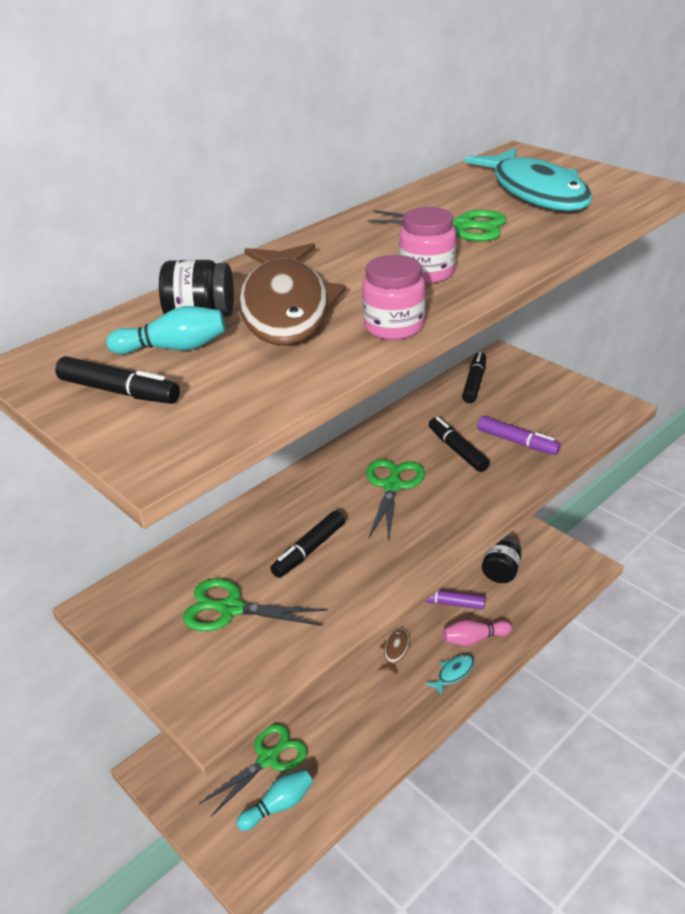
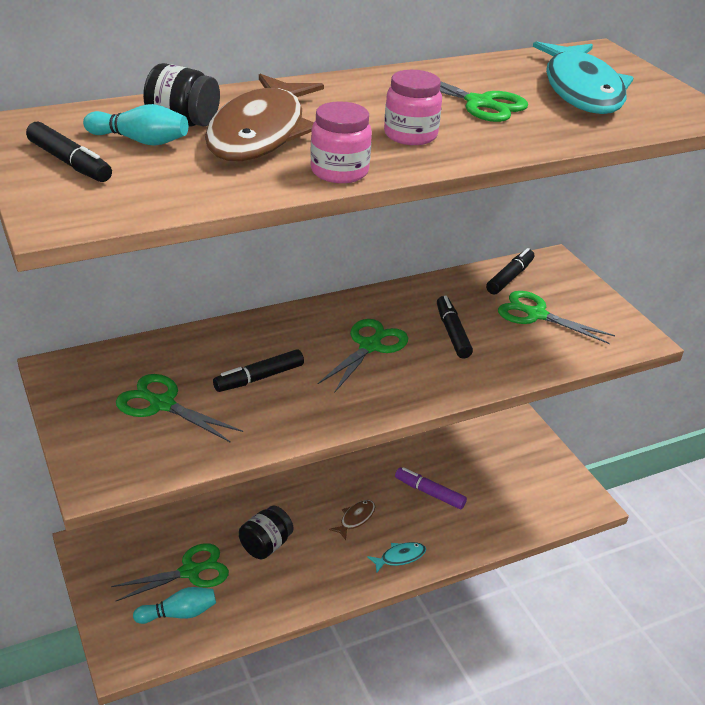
camera: 15 degrees right, 0 degrees up
(474, 639) = (437, 533): pink bowling pin -> none
(501, 571) = (498, 481): black jar -> black jar (265, 545)
(517, 442) = (516, 342): purple marker -> none
(518, 411) = (536, 315): none -> green scissors

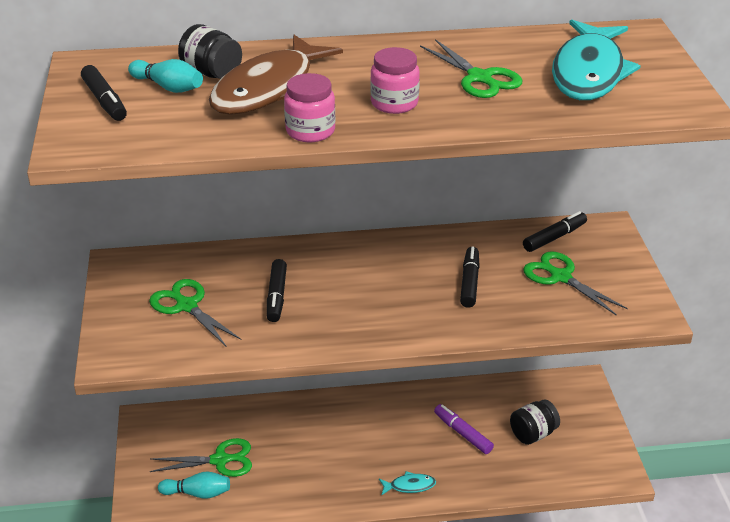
camera: 20 degrees right, 0 degrees up
(259, 378) = (276, 296): black marker -> black marker turned 75 degrees counterclockwise
(265, 545) = (293, 451): black jar -> black jar (533, 434)
(355, 519) = (383, 443): brown fish -> none
(370, 346) = (387, 283): green scissors -> none

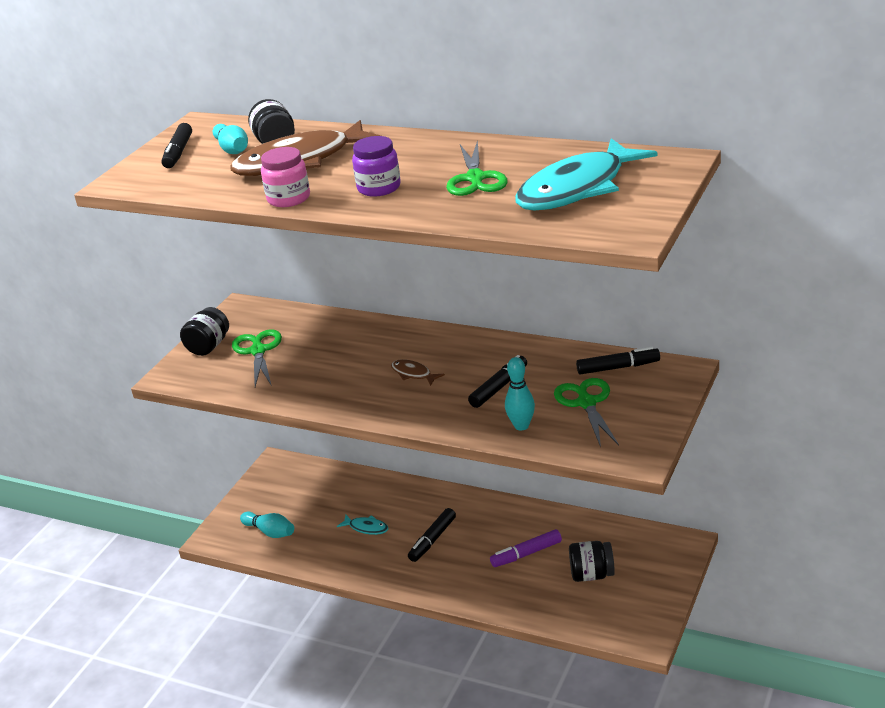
camera: 35 degrees right, 5 degrees down
(123, 314) = (208, 346): none -> black jar
(220, 460) = (307, 512): green scissors -> none
(276, 296) = (331, 360): black marker -> black marker (432, 540)
(375, 289) = (413, 374): none -> brown fish
(394, 103) = (379, 188): pink jar -> purple jar
(409, 486) = (441, 582): turquoise fish -> turquoise fish (366, 528)
(463, 433) = (526, 554): purple marker -> purple marker turned 105 degrees counterclockwise
(526, 314) = (521, 426): none -> turquoise bowling pin

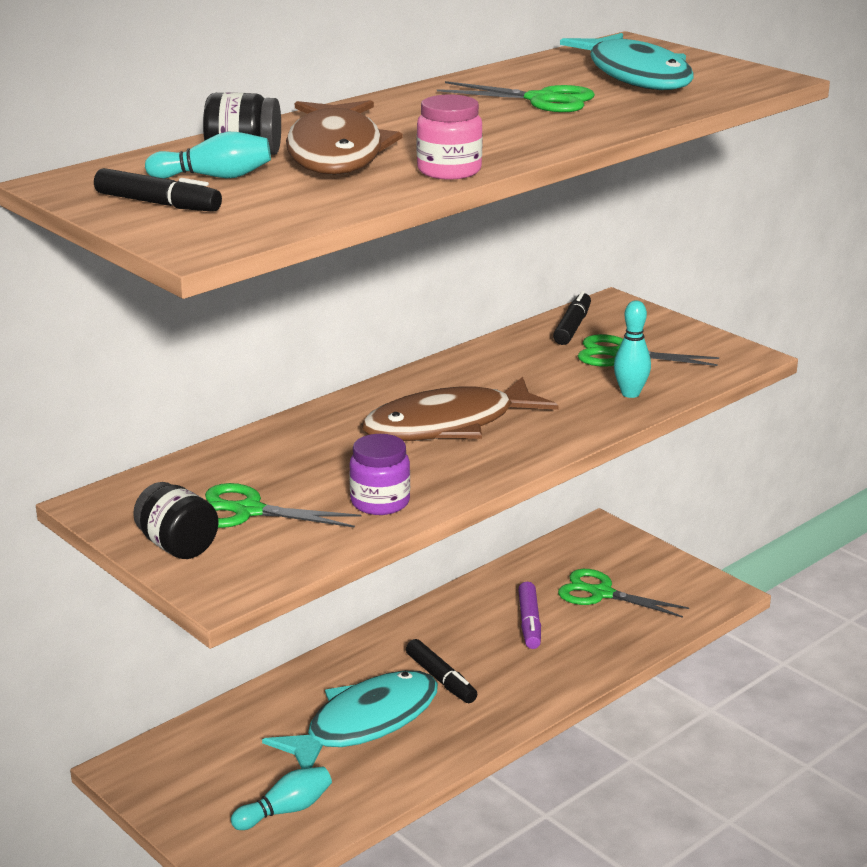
camera: 70 degrees left, 5 degrees down
(366, 528) = (364, 723): turquoise fish -> turquoise fish, size x2.42
(379, 188) = (494, 134): purple jar -> purple jar (380, 502)
(413, 374) = (448, 425): brown fish -> brown fish, size x2.42
(499, 387) = (539, 388): black marker -> none
(592, 575) = (601, 593): black jar -> green scissors

